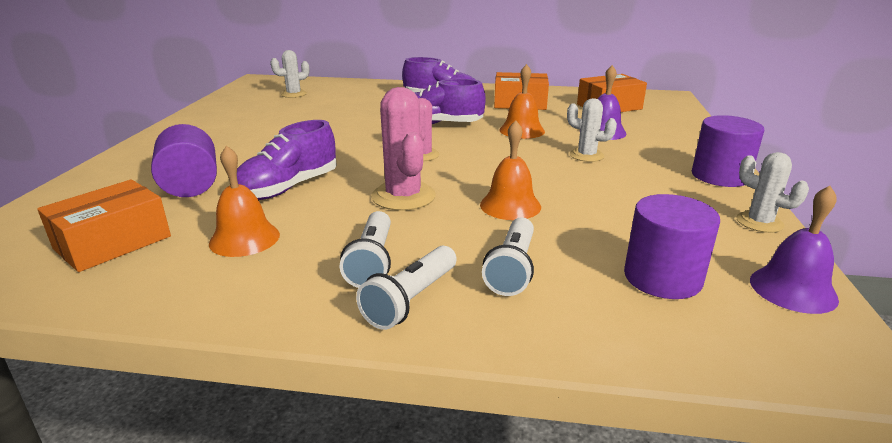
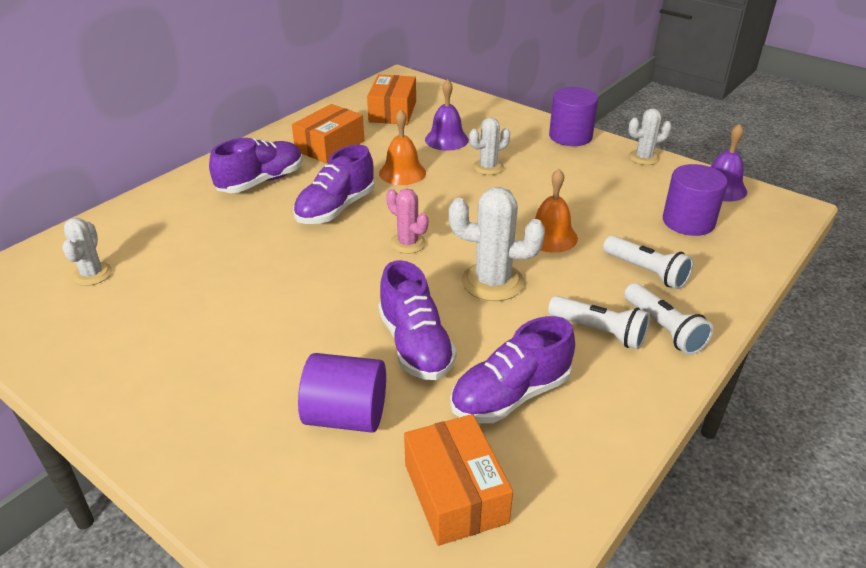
camera: 60 degrees left, 10 degrees up
(244, 238) = (510, 395): orange bell -> purple shoe
(403, 196) = (492, 282): pink cactus -> white cactus

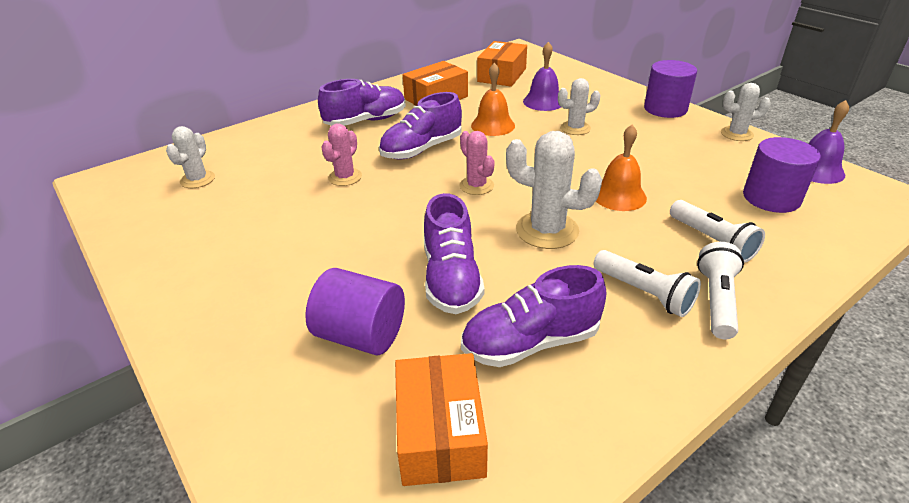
camera: 15 degrees right, 0 degrees up
(263, 251) = (345, 177): none -> pink cactus
(663, 329) = (717, 301): white flashlight -> white flashlight turned 150 degrees counterclockwise

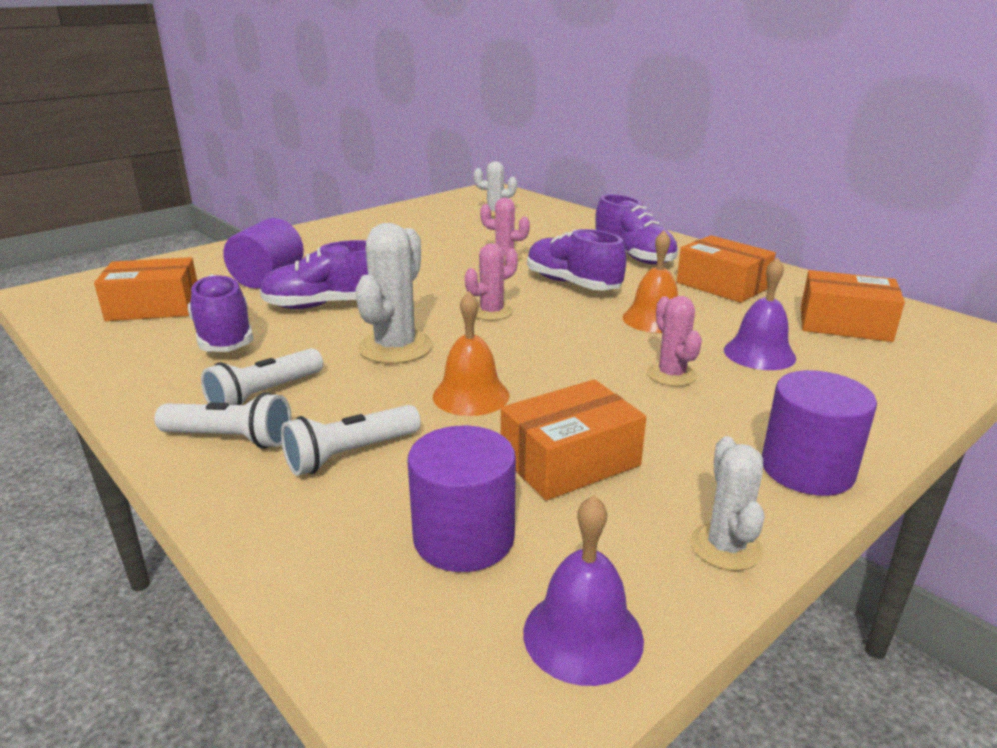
camera: 85 degrees right, 10 degrees down
(575, 128) = (671, 375): white cactus -> pink cactus
(684, 165) = (570, 461): none -> orange box

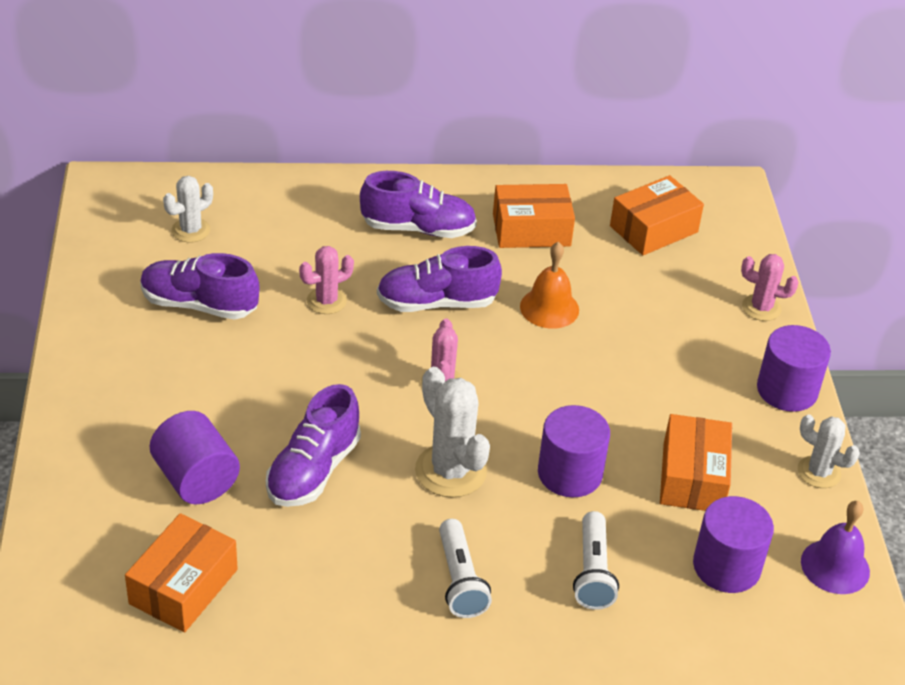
camera: 55 degrees left, 15 degrees up
(224, 337) = (316, 563): purple shoe -> purple shoe (199, 305)
(230, 439) = (514, 624): white flashlight -> none
(471, 395) = (569, 473): orange bell -> purple cylinder
(671, 375) = (637, 362): pink cactus -> pink cactus (761, 308)
(759, 353) = (651, 301): purple bell -> none

